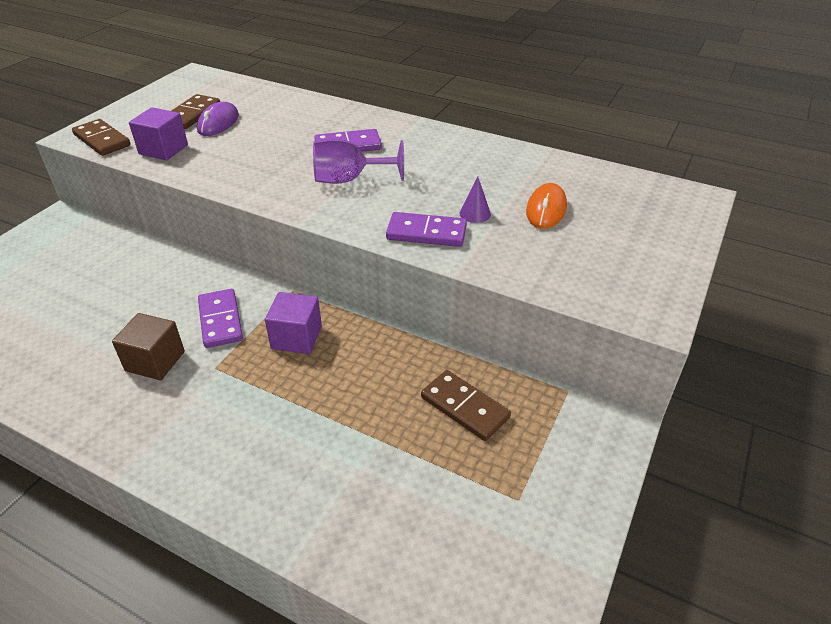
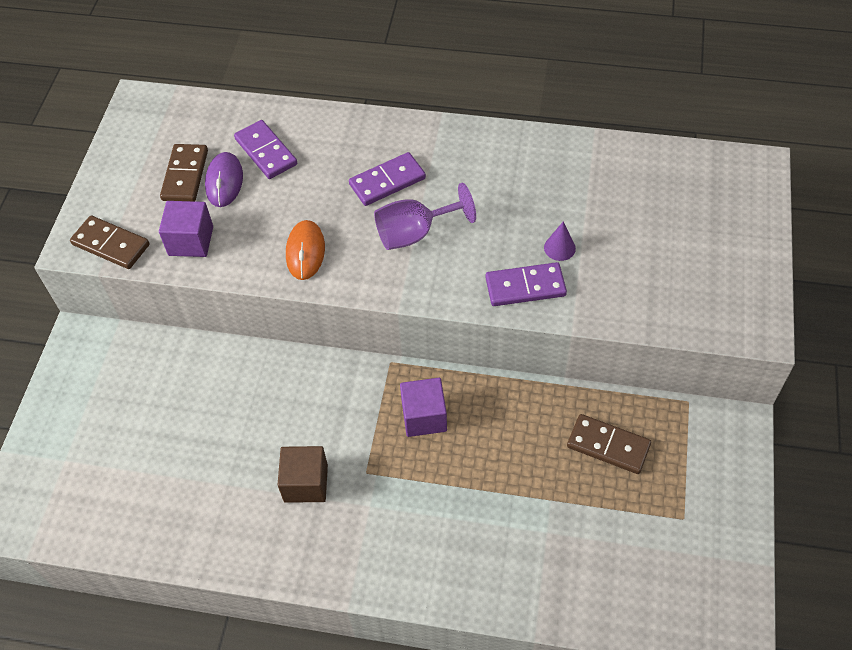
camera: 15 degrees left, 15 degrees up
(220, 320) = (340, 419): purple domino -> purple domino (266, 152)
(546, 209) = (623, 223): orange mouse -> orange mouse (305, 252)

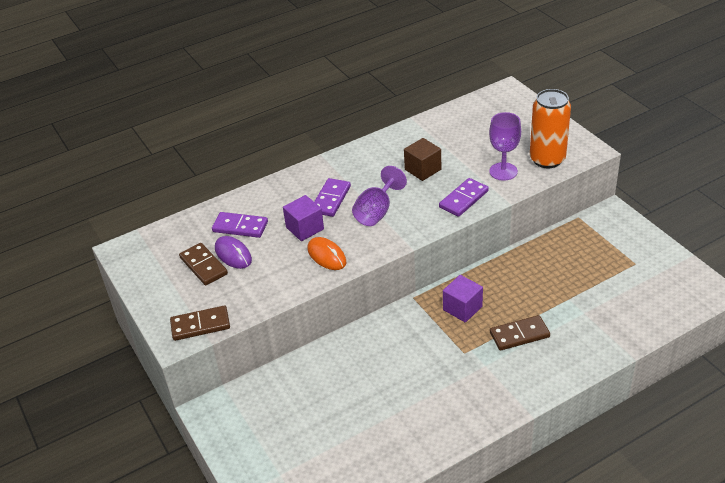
camera: 40 degrees left, 15 degrees down
(191, 241) = (250, 292): purple cube -> purple cube (305, 228)
(306, 483) = (438, 380): brown cube -> brown cube (423, 169)
(559, 248) = (459, 174): purple cone -> none
(608, 445) = (566, 258): brown domino -> brown domino (519, 335)
(614, 282) = (503, 171): none -> purple goblet
(688, 303) = (547, 159): none -> orange can

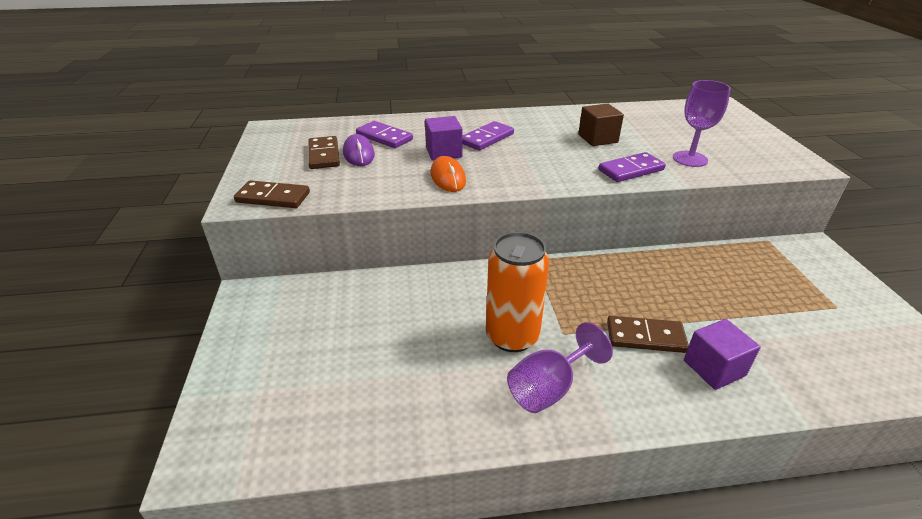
camera: 20 degrees right, 5 degrees down
(376, 212) = (527, 157): purple goblet -> purple goblet (549, 388)
(462, 308) = (585, 286): purple cube -> purple cube (714, 368)
(547, 159) = (749, 161): orange can -> orange can (512, 336)

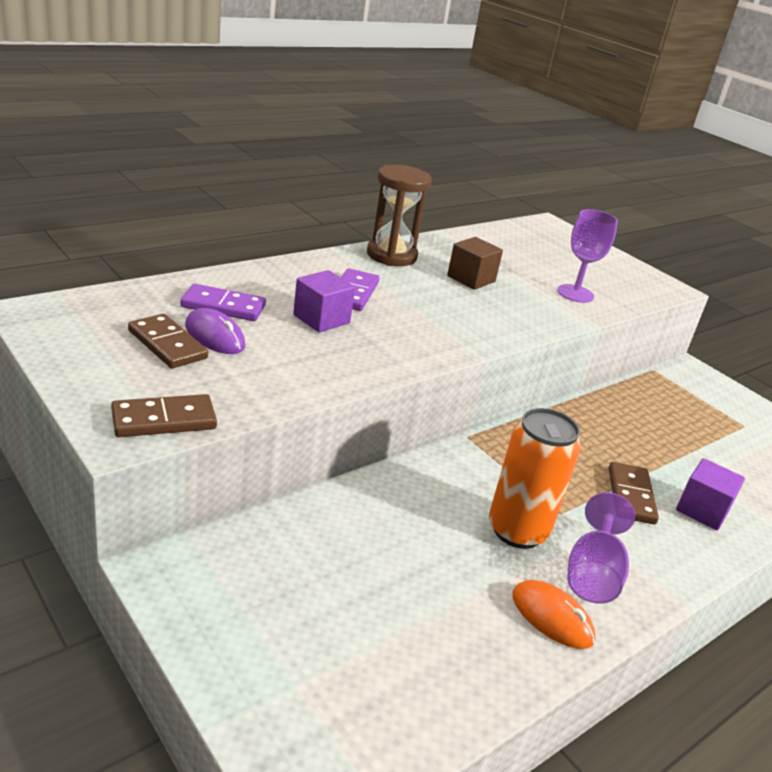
camera: 35 degrees left, 5 degrees down
(448, 177) = (360, 353): orange mouse -> orange mouse (552, 617)
(545, 117) = (391, 255): none -> brown hourglass
(631, 170) = (535, 314): purple domino -> none
(645, 337) = (630, 495): brown domino -> brown domino turned 60 degrees counterclockwise

